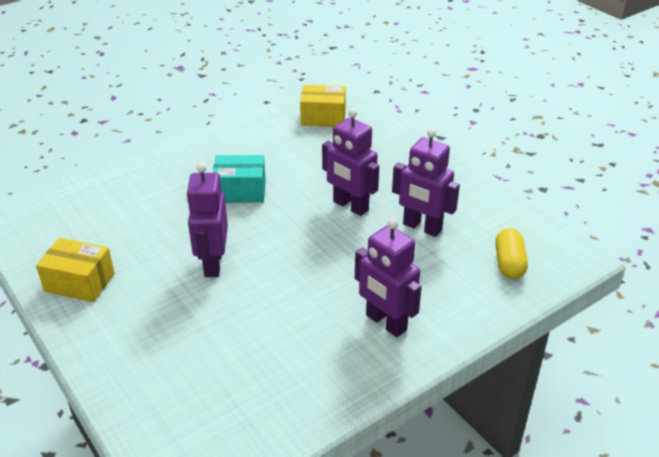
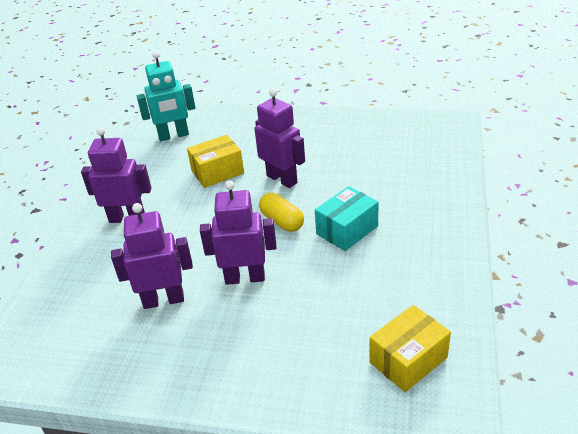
camera: 140 degrees right, 0 degrees up
(79, 282) = (338, 128): yellow box -> yellow box (217, 172)
(222, 414) = (173, 136): none -> turquoise robot
(509, 263) = (61, 317): yellow capsule -> yellow capsule (282, 221)

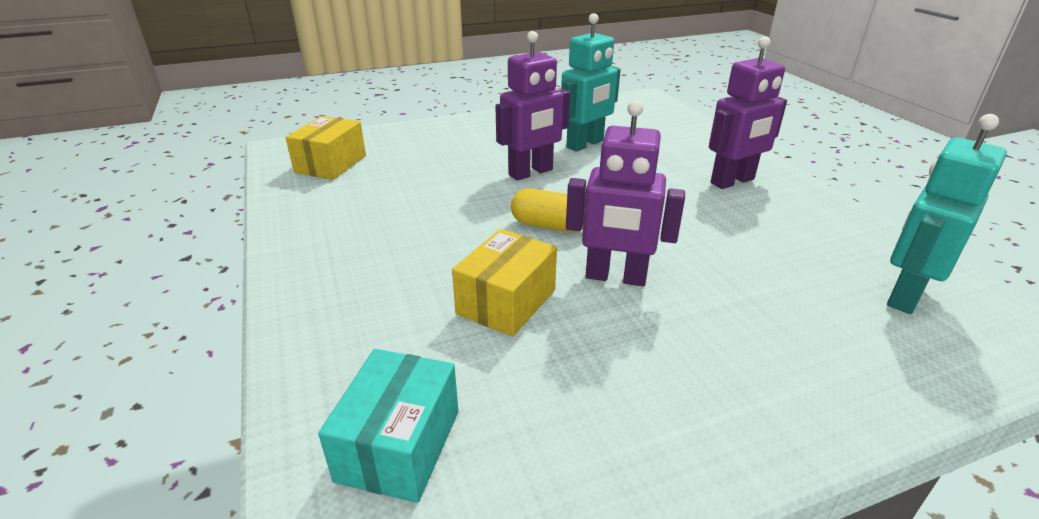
camera: 145 degrees right, 5 degrees down
(163, 300) = (585, 144): purple robot -> turquoise robot
(217, 172) = (725, 258): yellow box -> yellow box (506, 302)
(347, 230) = (455, 239): turquoise box -> turquoise box (399, 445)

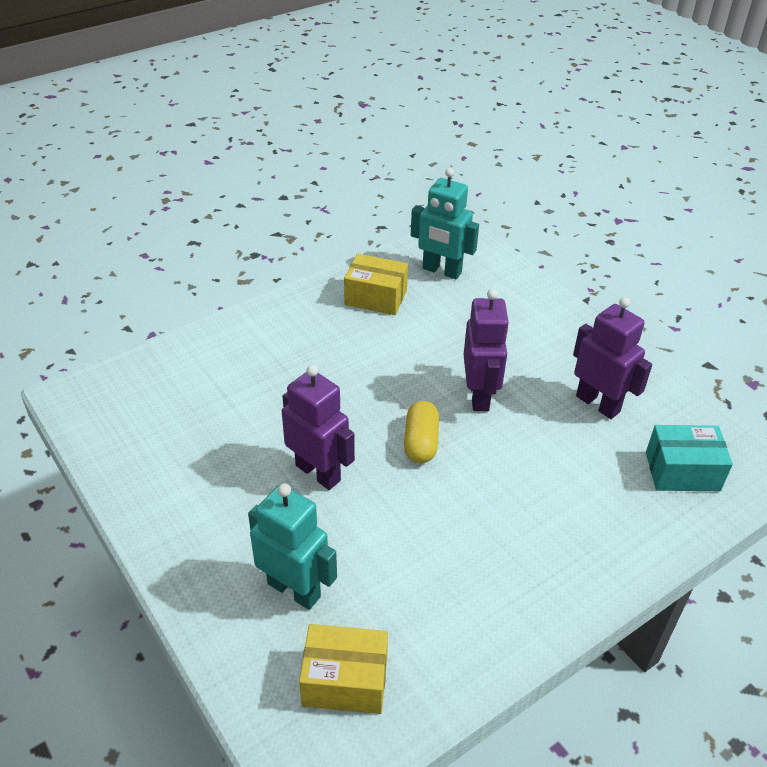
camera: 105 degrees left, 10 degrees up
(506, 302) = (536, 450): yellow box -> yellow box (376, 297)
(585, 144) = (234, 438): turquoise robot -> turquoise robot (294, 589)
(732, 181) = (300, 332): purple robot -> purple robot (598, 404)

